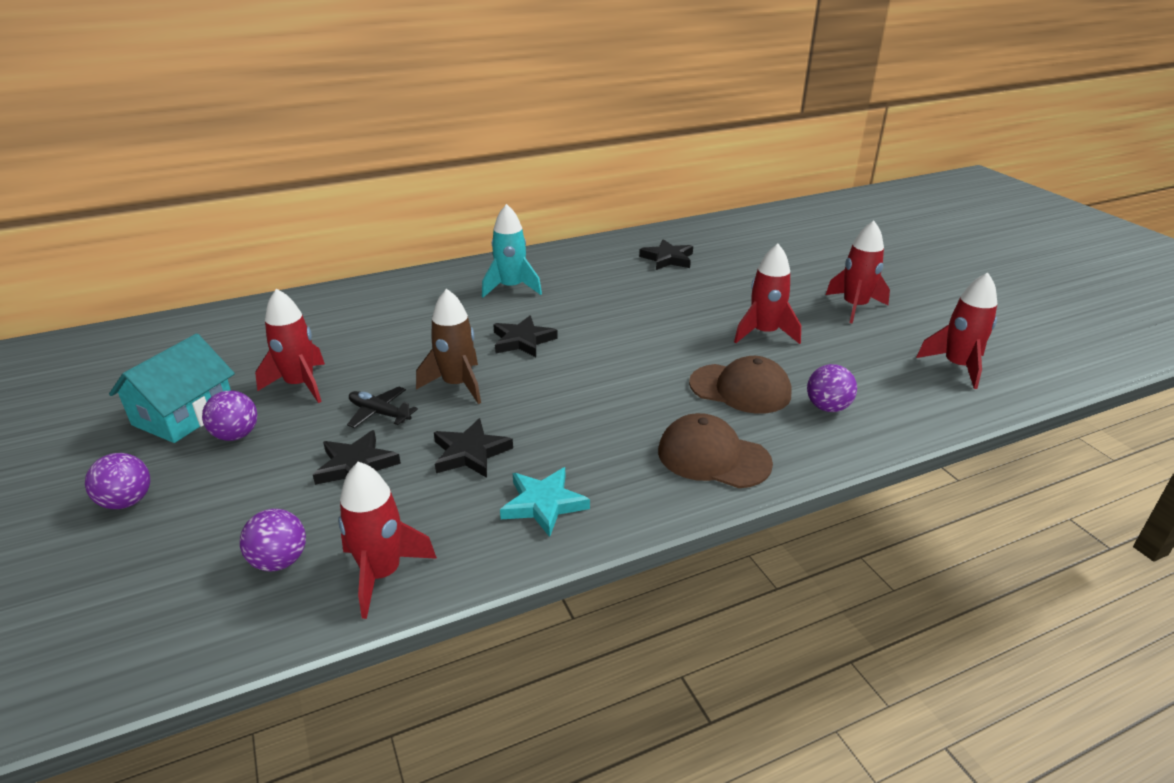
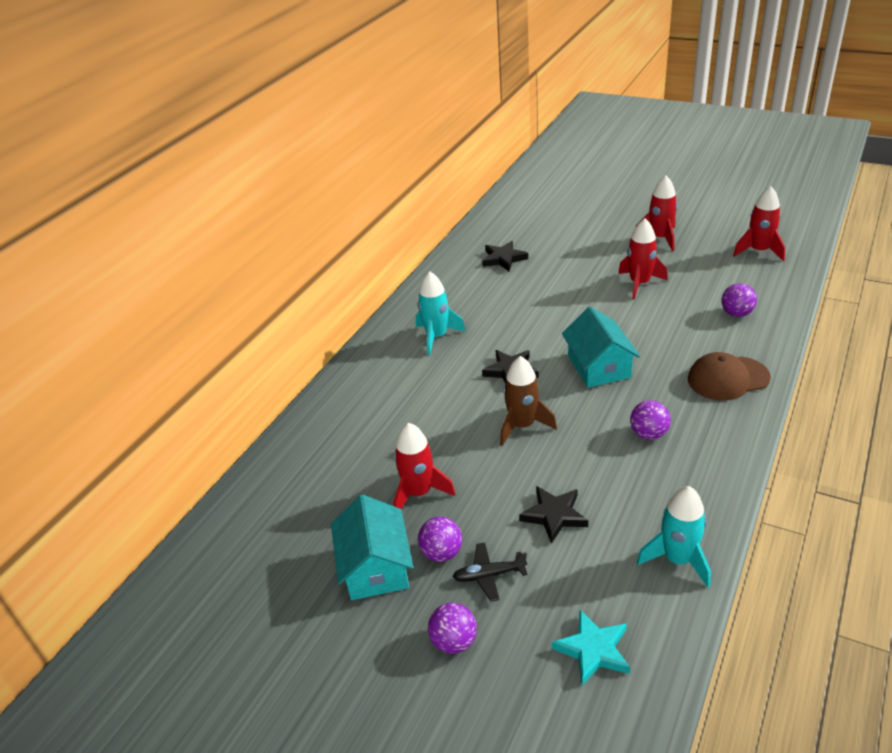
camera: 35 degrees left, 5 degrees up
(280, 561) = (613, 596): purple ball -> purple ball (648, 434)
(379, 413) = (507, 475): black plane -> black plane (489, 575)
(382, 574) = (677, 559): red rocket -> turquoise rocket
(470, 453) = (605, 462): black star -> none
(543, 504) = (691, 462): turquoise star -> turquoise star (593, 650)
(603, 377) = (599, 366): none -> turquoise house
(740, 389) = (680, 328): brown cap -> none

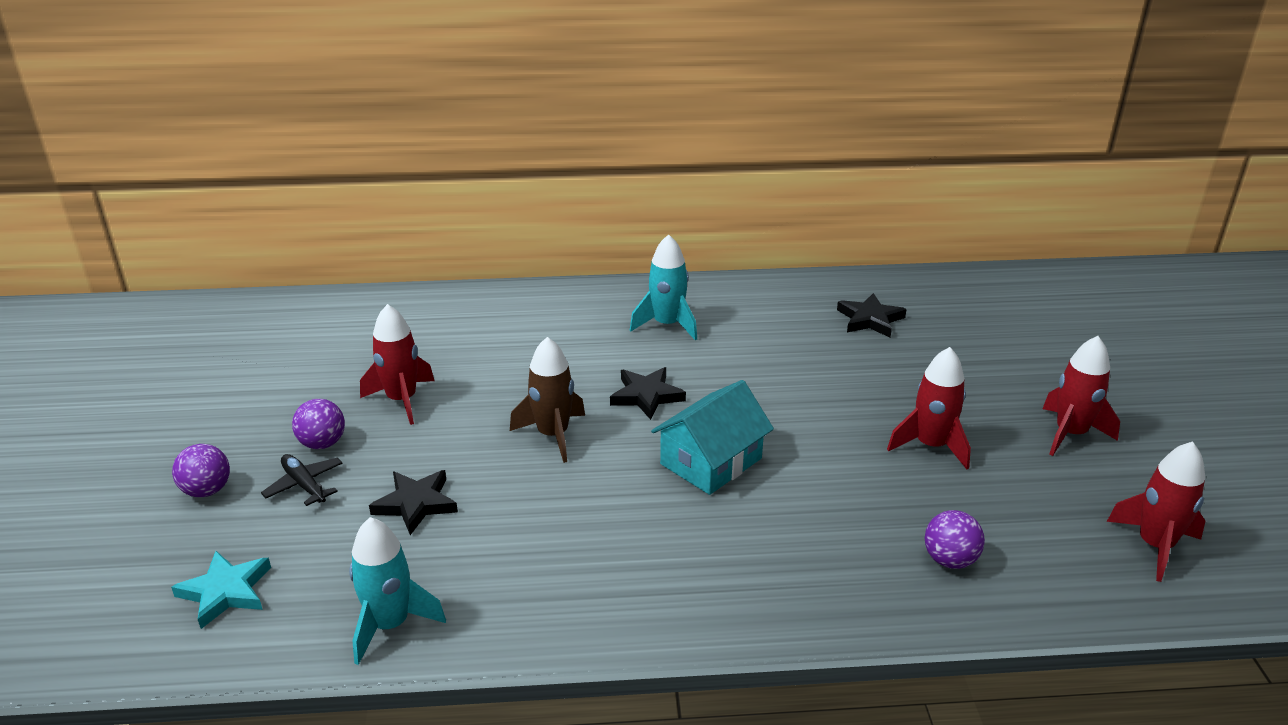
camera: 55 degrees right, 5 degrees down
(375, 567) = (286, 409): turquoise house -> none
(648, 434) = (605, 541): purple ball -> none
(728, 378) = (779, 587): brown cap -> none

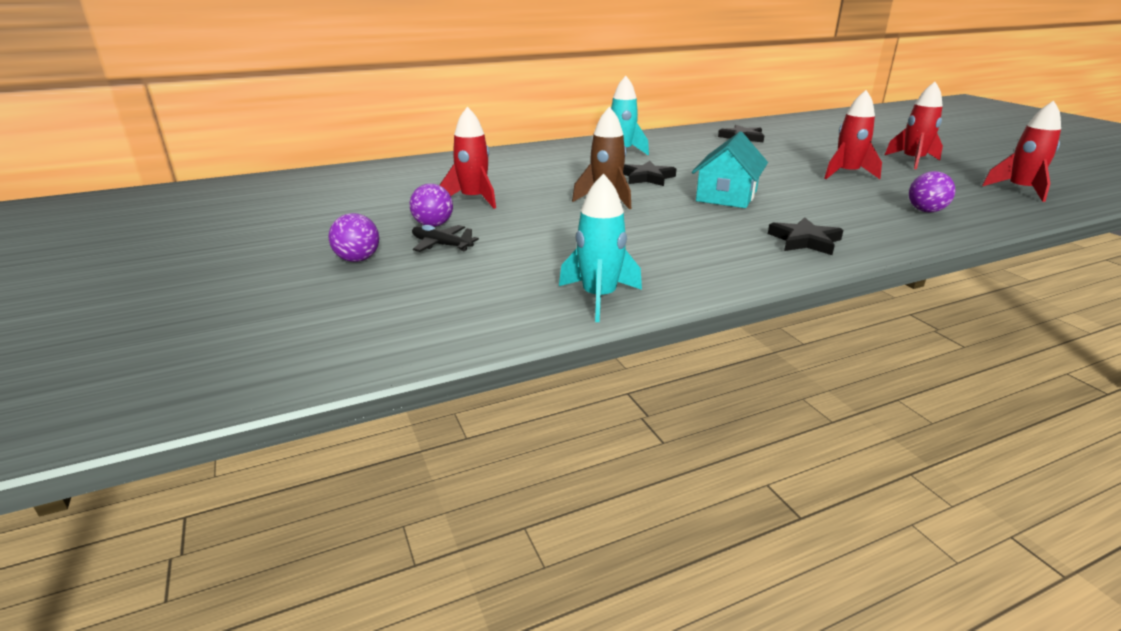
camera: 20 degrees left, 5 degrees down
(226, 592) = (435, 306): turquoise star -> none
(416, 504) = (544, 240): black star -> black star (805, 241)

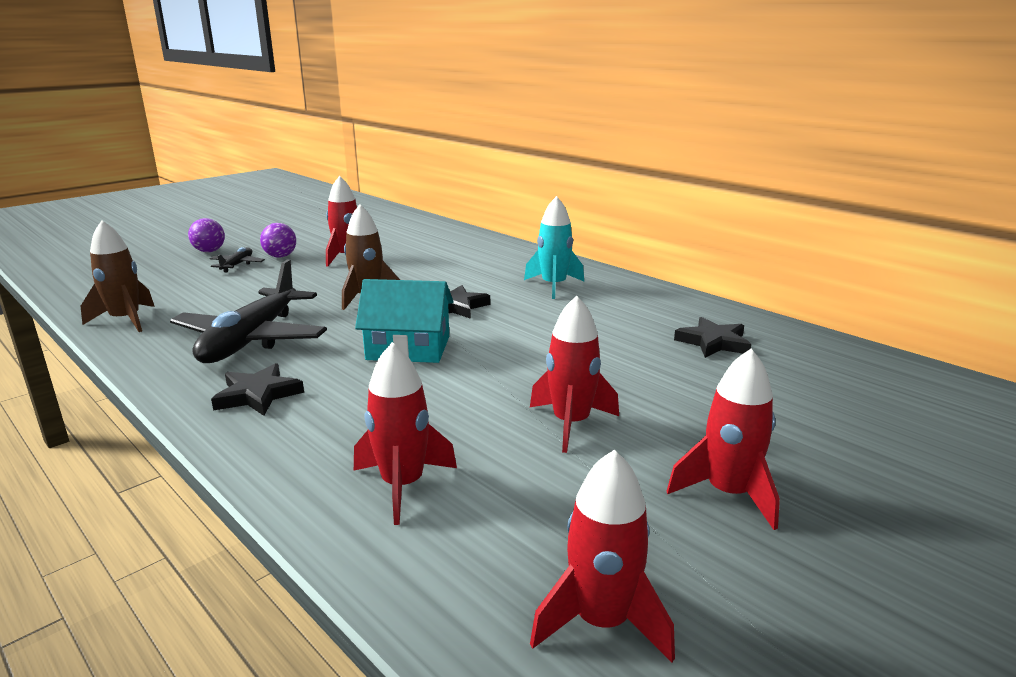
camera: 70 degrees right, 5 degrees down
(599, 298) = (126, 320): turquoise rocket -> brown rocket
(688, 241) = (251, 340): none -> black plane
(925, 211) = (402, 485): purple ball -> red rocket

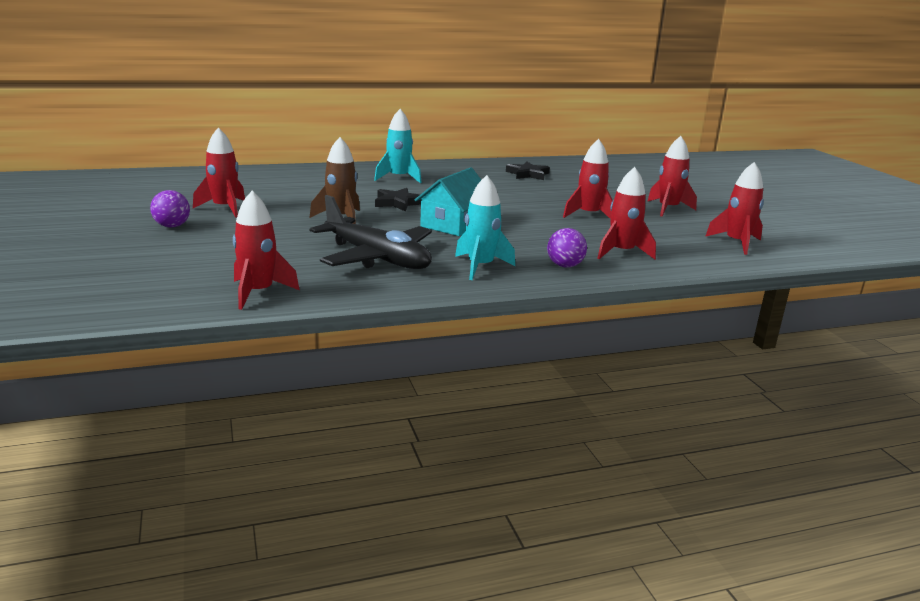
camera: 65 degrees left, 0 degrees up
(126, 320) = (258, 293): brown rocket -> red rocket
(209, 251) = (88, 247): purple ball -> purple ball (565, 266)
(237, 265) = (165, 242): black plane -> none
(258, 395) = (480, 267): black star -> turquoise rocket

